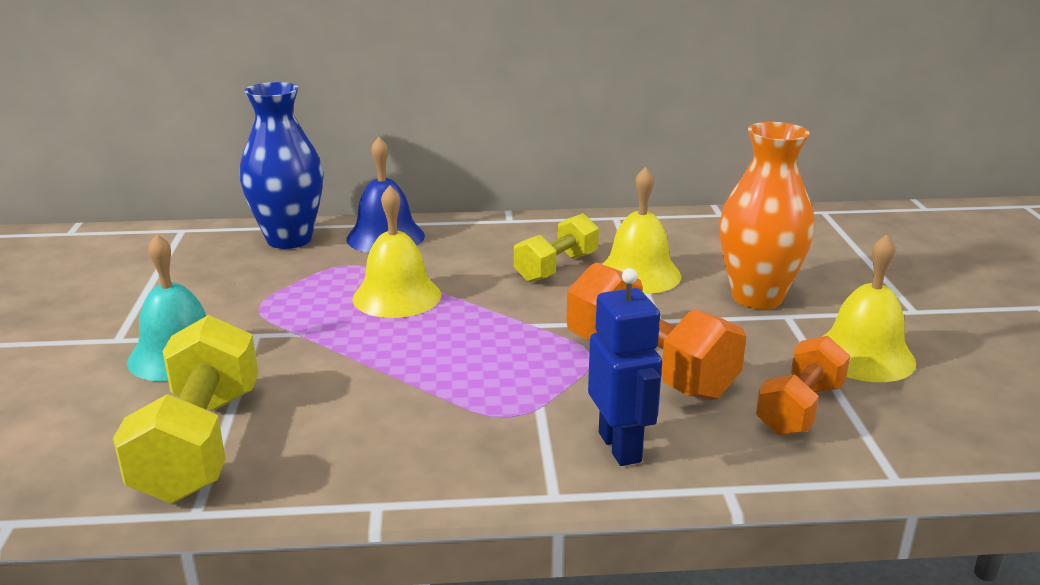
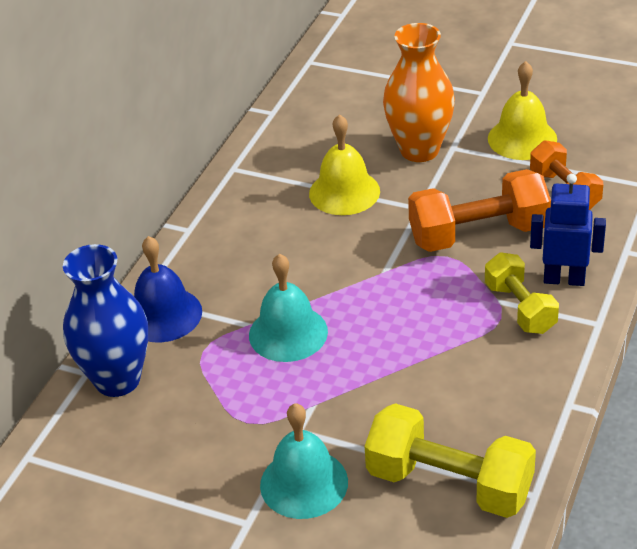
camera: 60 degrees left, 15 degrees up
(397, 296) = (288, 333): yellow bell -> turquoise bell
(556, 267) = (301, 230): yellow dumbbell -> yellow dumbbell (520, 308)

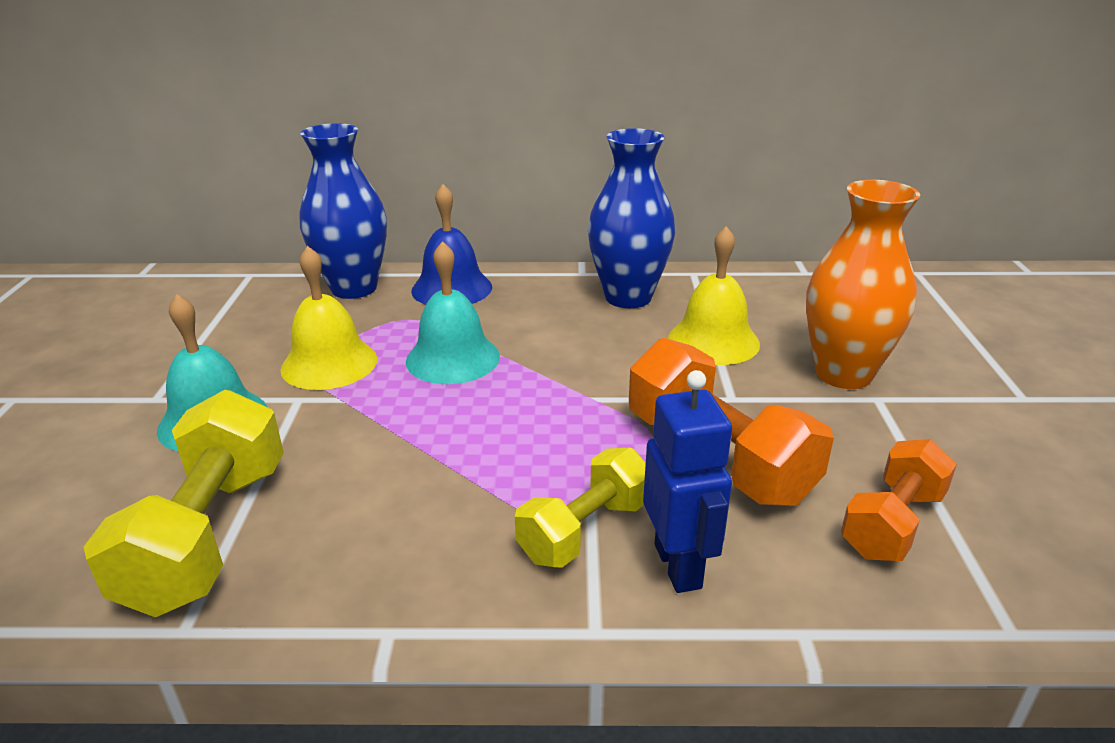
camera: 65 degrees right, 10 degrees down
(251, 215) = (628, 297): none -> blue vase
(522, 138) = (966, 454): yellow bell -> yellow bell (329, 363)

